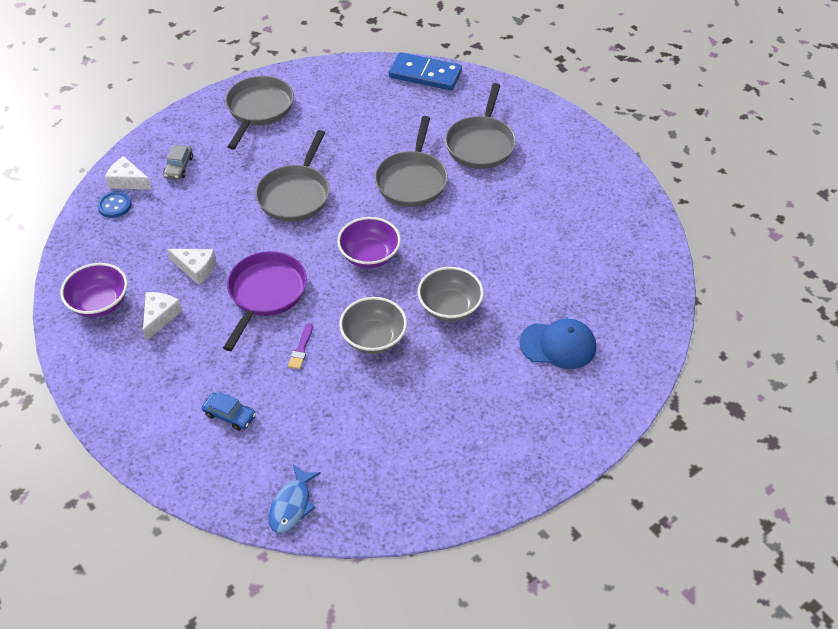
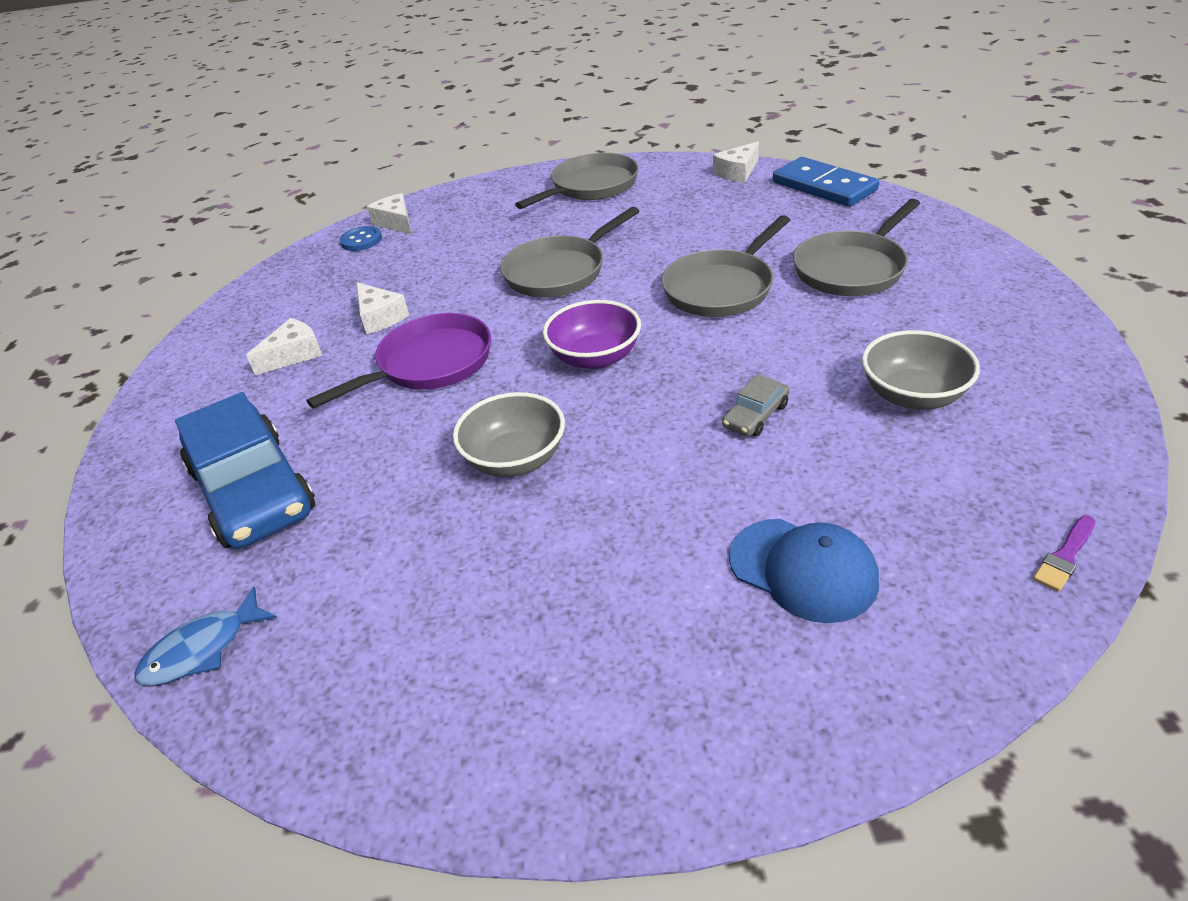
camera: 35 degrees right, 10 degrees down
(100, 303) = (252, 324): purple bowl -> none
(179, 167) = (458, 220): grey car -> grey car (755, 415)
(229, 415) = (252, 491): blue car -> blue car, size x2.36
(301, 349) = (411, 441): purple brush -> purple brush (1065, 556)
(358, 72) = (738, 172): none -> white cheese
(449, 307) = (657, 453): grey bowl -> grey bowl (913, 395)

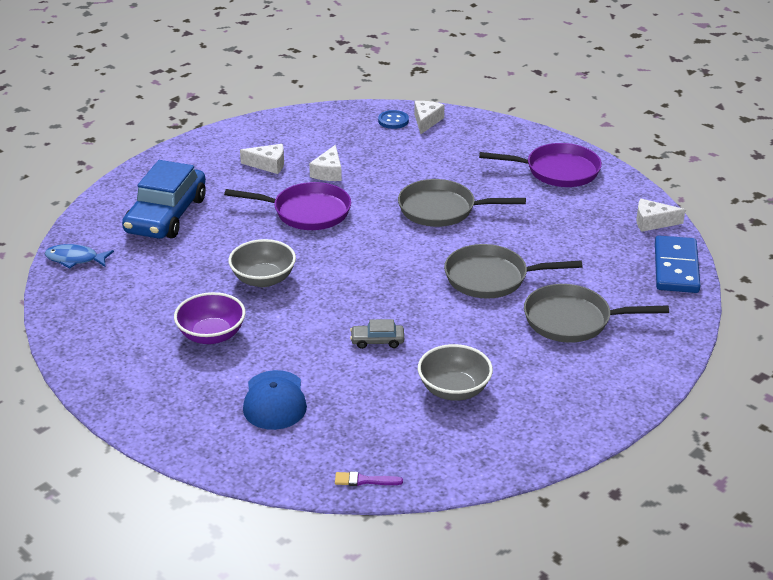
camera: 45 degrees right, 5 degrees down
(590, 187) = (557, 171): grey pan -> purple pan
(595, 357) = (371, 264): purple bowl -> purple bowl (211, 335)

